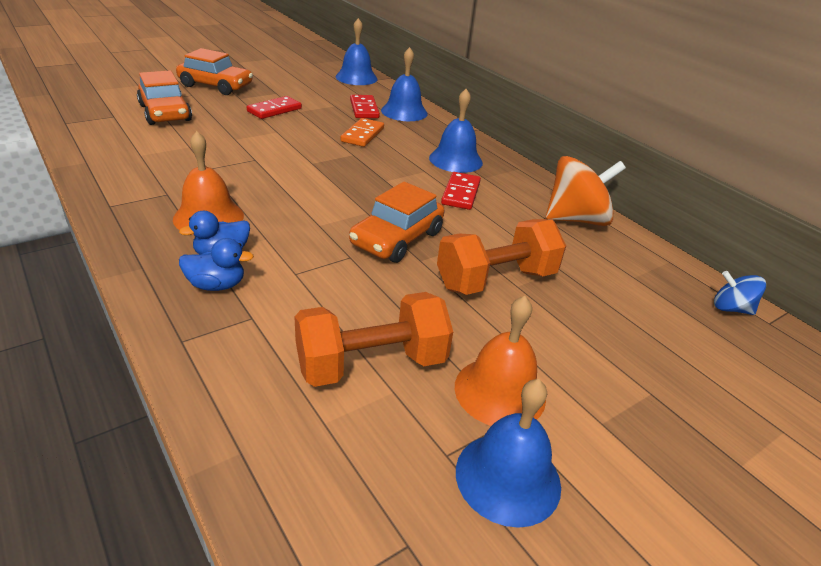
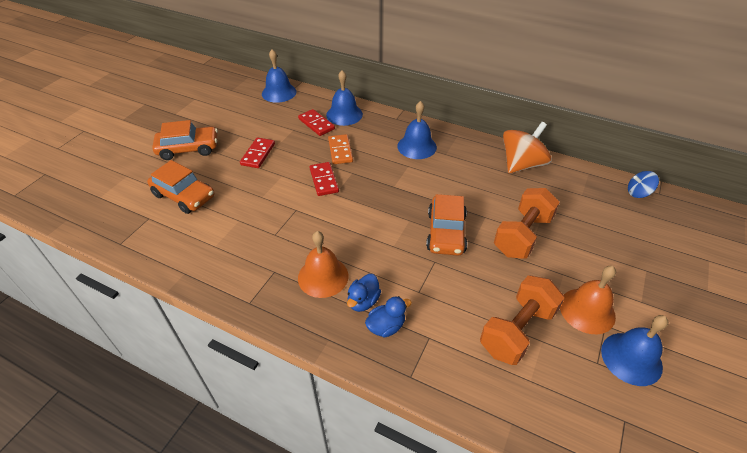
camera: 25 degrees left, 10 degrees up
(460, 193) = (445, 175): red domino -> red domino (324, 180)

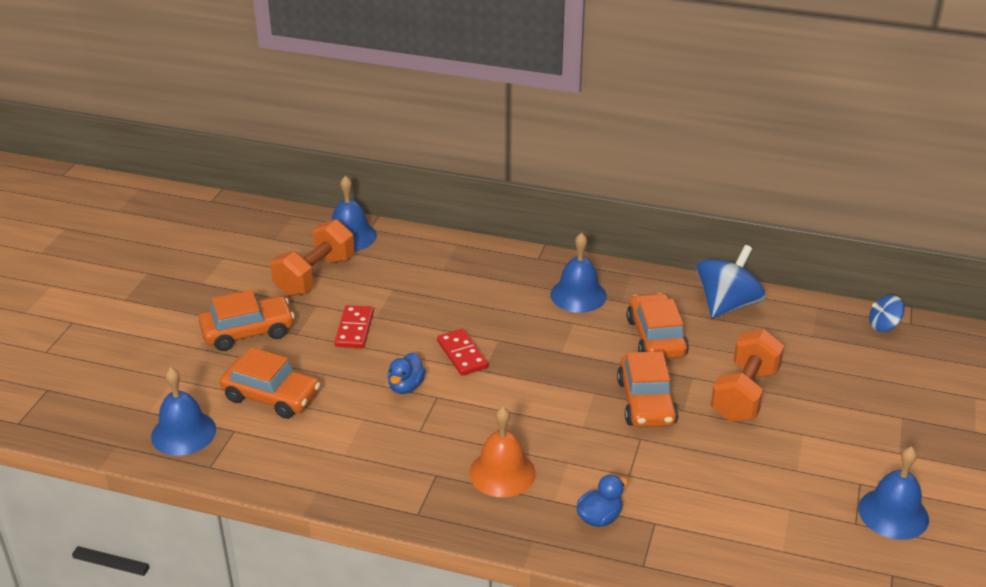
camera: 10 degrees left, 10 degrees down
(316, 124) = (424, 278): red domino -> none
(340, 151) = (471, 312): orange domino -> none
(344, 114) = (460, 259): blue bell -> blue bell (183, 433)
(363, 301) = (563, 494): blue duck -> blue duck (406, 386)
(464, 183) = (656, 337): none -> orange car
(517, 330) = (758, 502): orange dumbbell -> orange dumbbell (315, 276)
(521, 164) = (727, 305): orange spinning top -> blue spinning top
(587, 310) = (837, 470): orange bell -> none

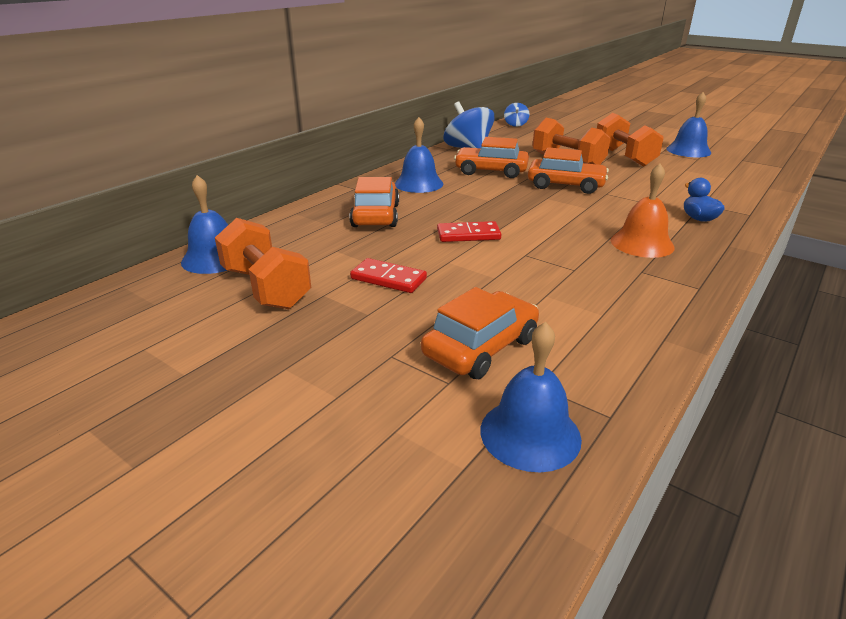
camera: 70 degrees left, 5 degrees down
(248, 332) = (336, 348): orange car -> orange car (376, 215)
(406, 386) = (503, 266): blue duck -> none
(804, 446) = (624, 157): none -> orange dumbbell

